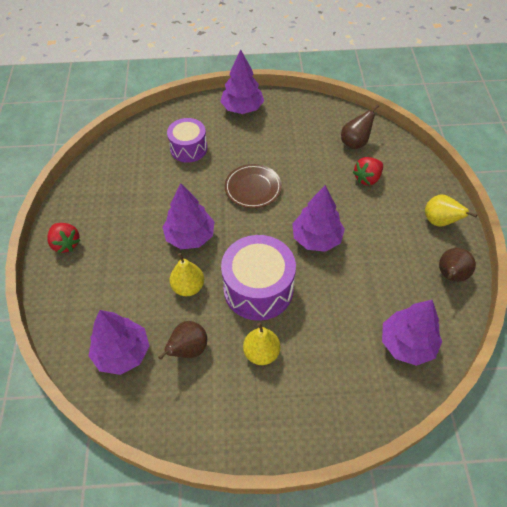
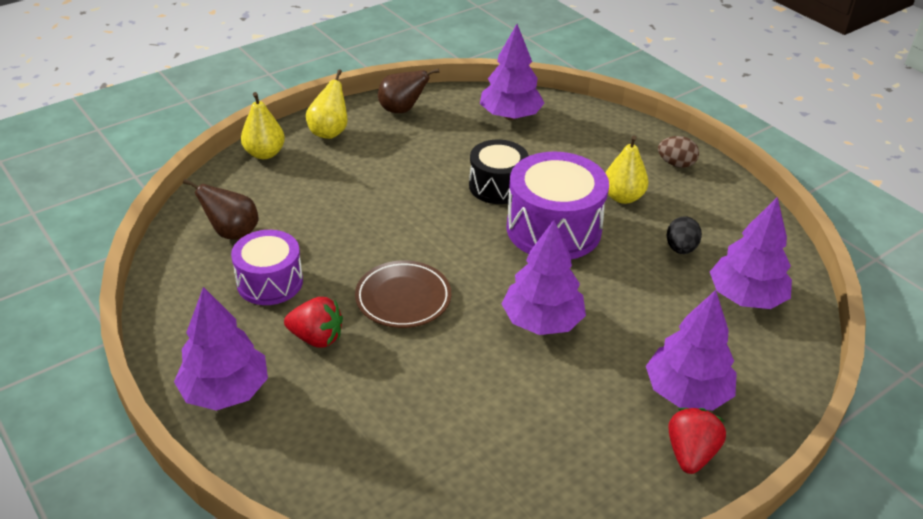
camera: 125 degrees left, 15 degrees down
(188, 148) = (378, 413): purple drum -> purple drum (270, 282)
(188, 287) = (612, 286): yellow pear -> yellow pear (264, 153)
(188, 349) = (680, 248): brown pear -> black egg
(275, 423) = (676, 164): none -> brown egg
(316, 238) = (438, 210): purple tree -> purple tree (687, 392)
(322, 283) = (497, 186): none -> black drum
(367, 178) = (299, 201): red strawberry -> red strawberry (316, 338)

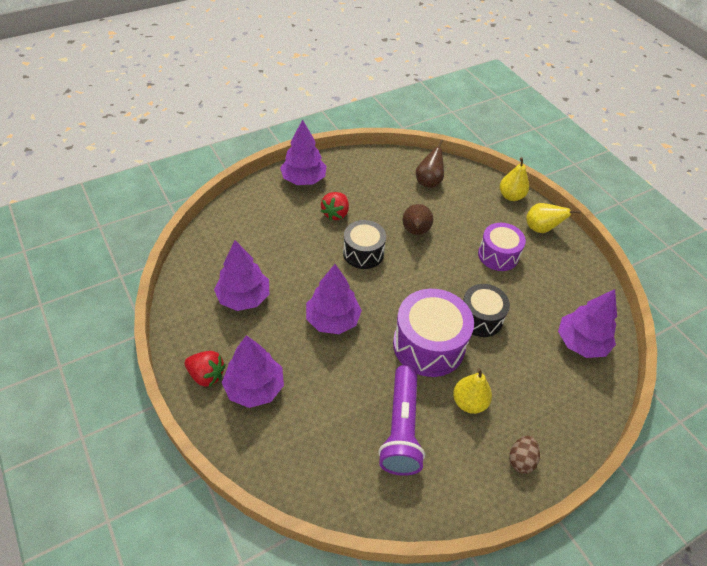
camera: 95 degrees right, 10 degrees up
(270, 282) = (383, 196): purple drum -> purple drum (498, 255)
(402, 110) = (577, 272): brown pear -> brown pear (415, 232)
(403, 298) = (363, 253): brown plate -> black drum
(680, 248) = (401, 428): black egg -> purple flashlight
(746, 297) = (339, 459): purple tree -> purple tree (244, 297)

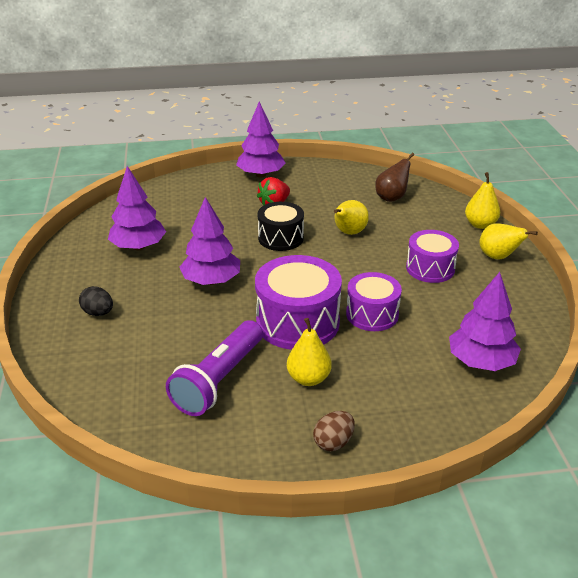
camera: 25 degrees right, 15 degrees down
(206, 375) = (62, 293): red strawberry -> none
(255, 388) = (98, 313): purple tree -> black egg
(415, 232) = (348, 233): brown pear -> yellow pear
(480, 318) = (372, 314): black drum -> purple drum

